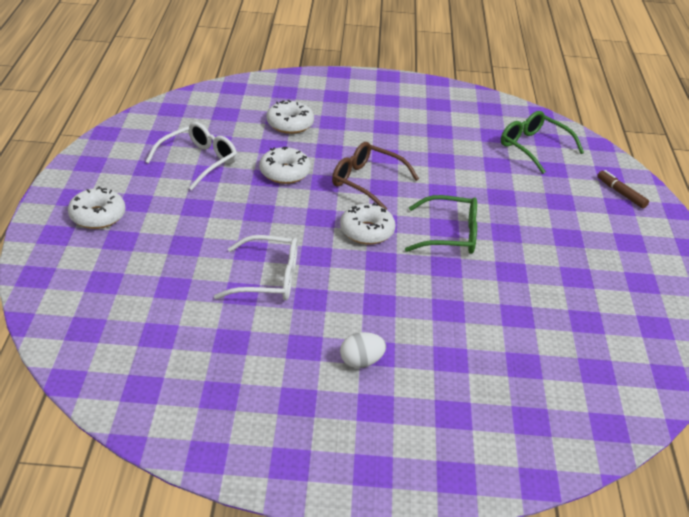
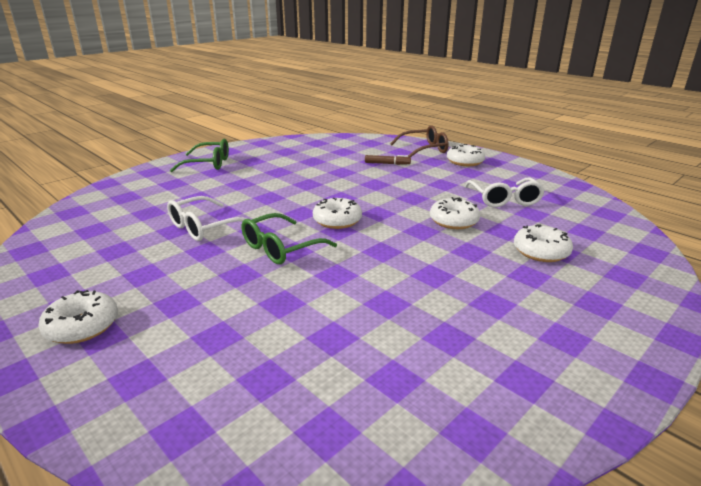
camera: 135 degrees right, 10 degrees down
(268, 279) = (342, 180): white glasses -> white glasses (204, 227)
(361, 362) = (243, 178): white egg -> none
(367, 182) = (398, 247): brown glasses -> brown glasses (424, 149)
(534, 147) = (325, 397): green glasses -> green glasses (208, 164)
(621, 193) = (143, 402): brown marker -> brown marker (387, 164)
(640, 256) = (82, 326): none -> white donut

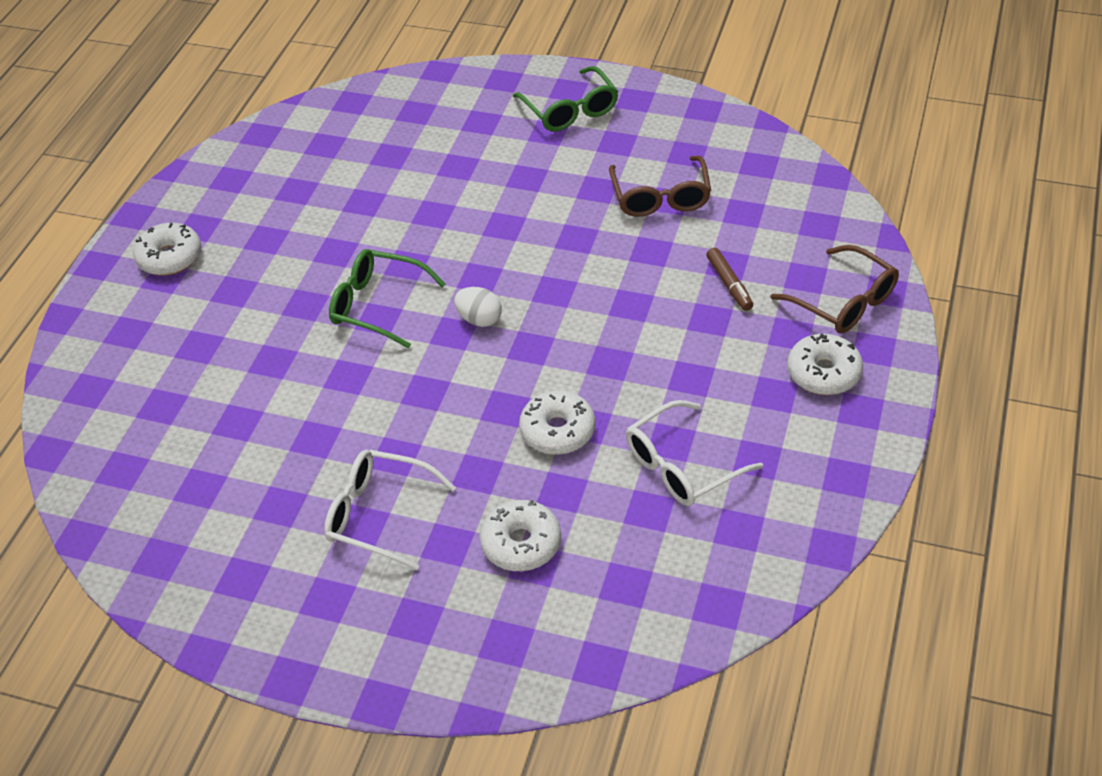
camera: 65 degrees right, 20 degrees up
(204, 227) = (385, 219): white glasses -> white glasses (379, 515)
(307, 162) = (660, 197): none -> brown glasses
(337, 220) = (479, 319): white donut -> white egg

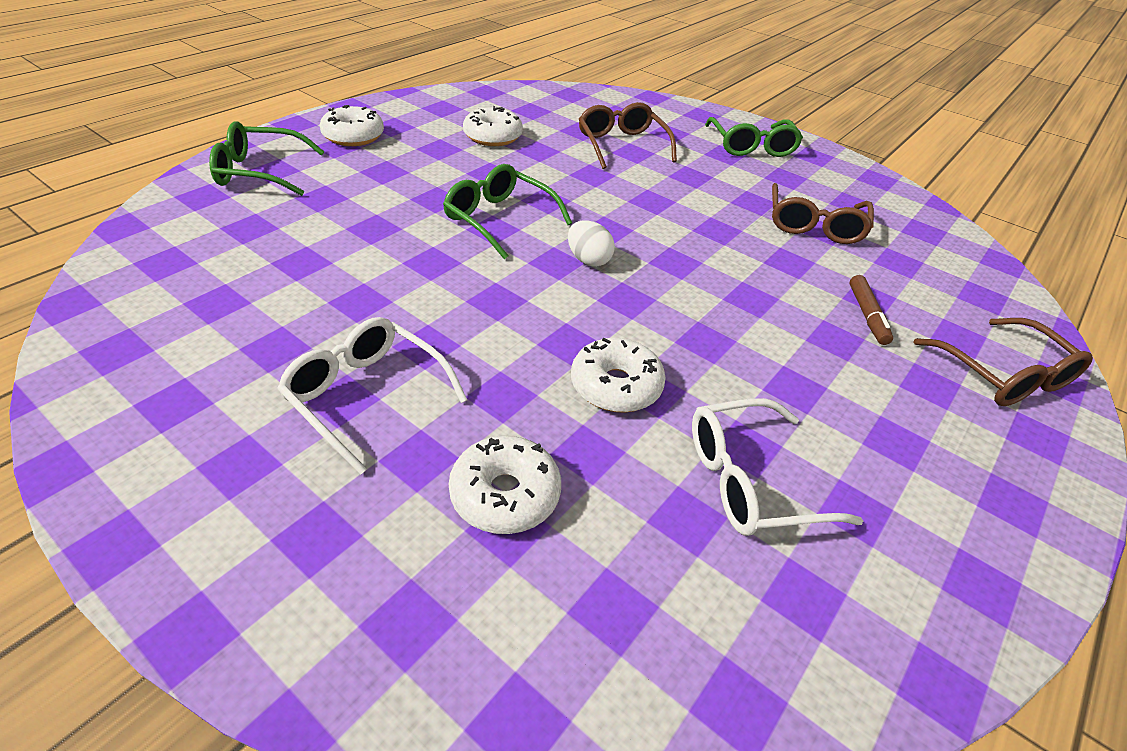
camera: 15 degrees right, 5 degrees down
(117, 340) = (260, 172): none -> green glasses
(442, 160) = (622, 145): none -> brown glasses
(823, 373) = (967, 441): white donut -> white donut (492, 137)

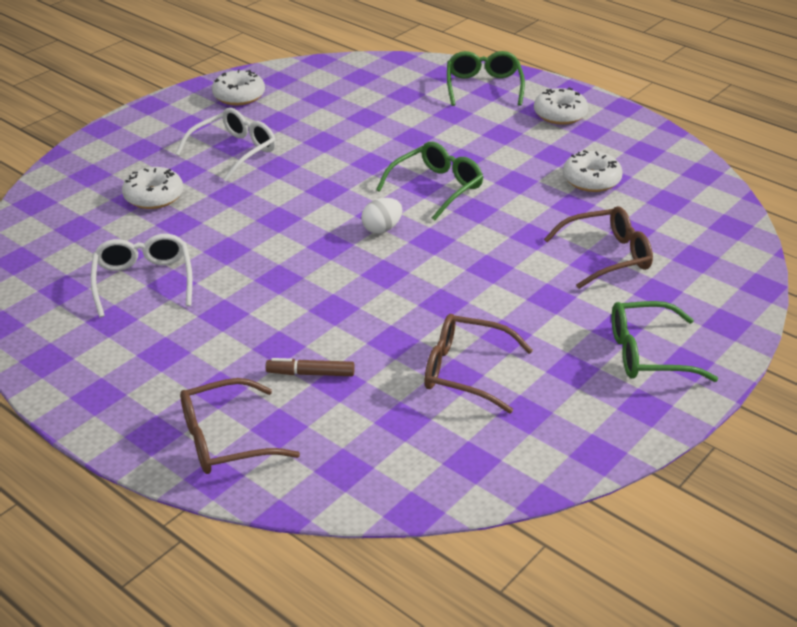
camera: 95 degrees right, 5 degrees down
(616, 386) = (233, 235): white donut -> white donut (239, 96)

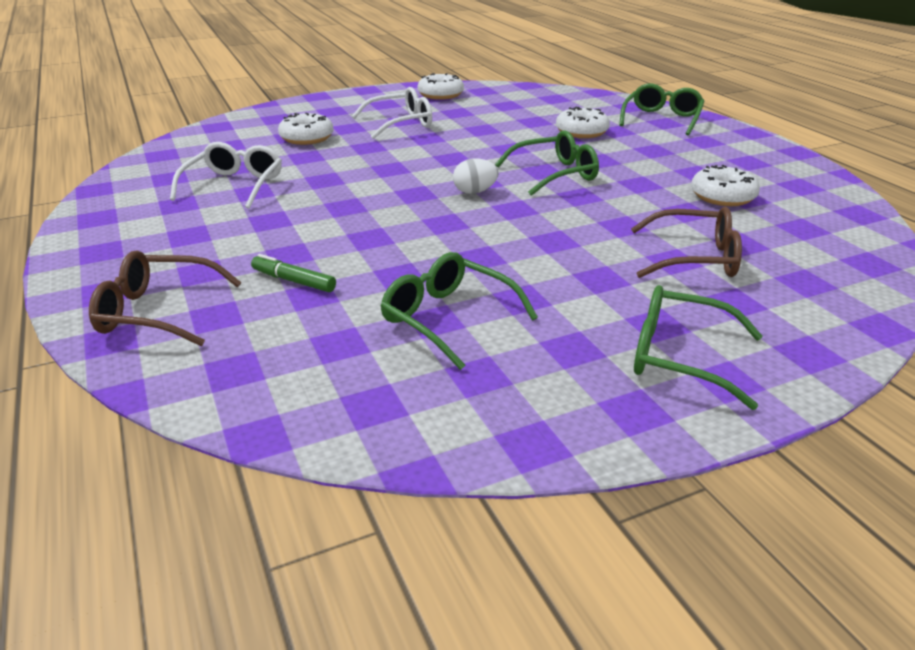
camera: 25 degrees right, 5 degrees down
(310, 373) = (293, 281): brown marker -> green marker
(465, 371) = (448, 318): brown glasses -> green glasses
(560, 114) = (724, 147): white donut -> white donut (581, 132)

